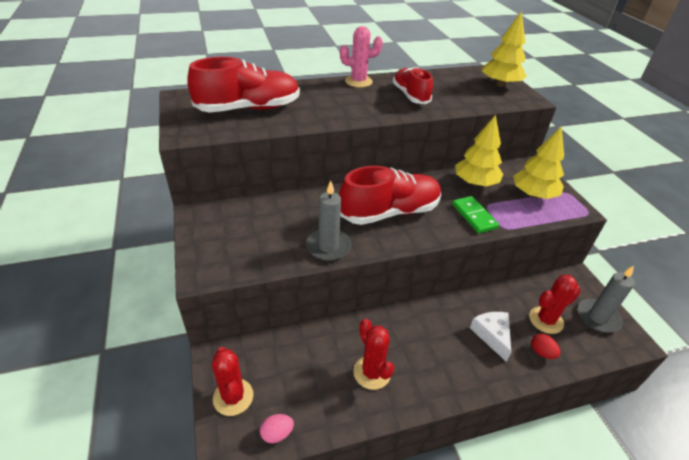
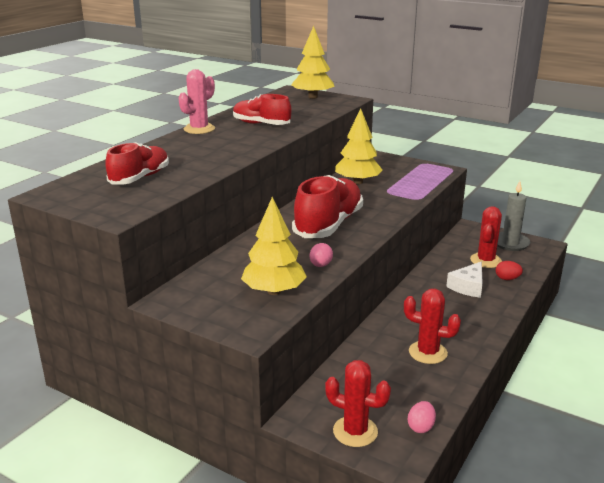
camera: 40 degrees left, 15 degrees down
(249, 108) = (140, 178): red shoe -> red shoe, size x0.64
(328, 246) = (320, 265): grey candle -> pink egg
(474, 216) = (389, 201): green domino -> none
(492, 335) = (468, 286): white cheese -> white cheese turned 90 degrees counterclockwise
(533, 194) = (405, 173): yellow tree -> yellow tree (274, 291)

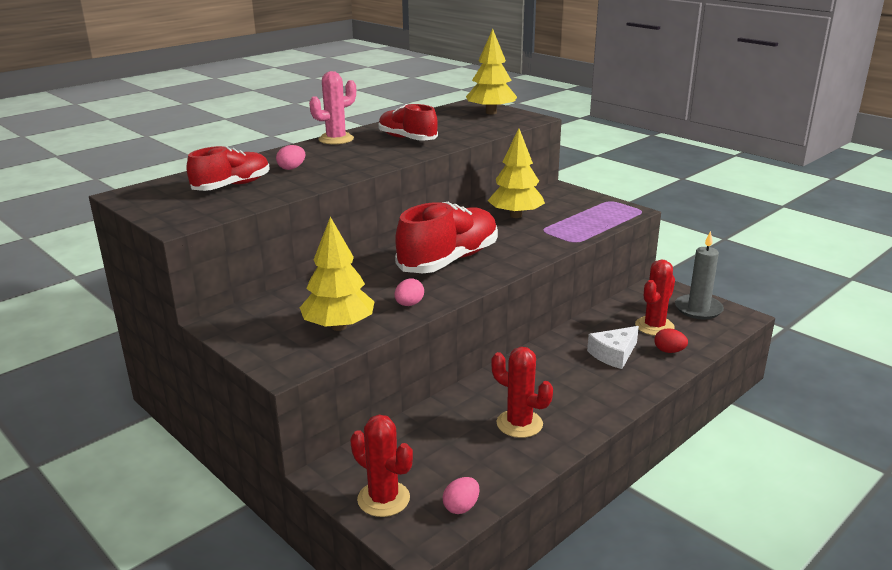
camera: 15 degrees right, 0 degrees up
(181, 157) = (292, 168): none -> pink egg

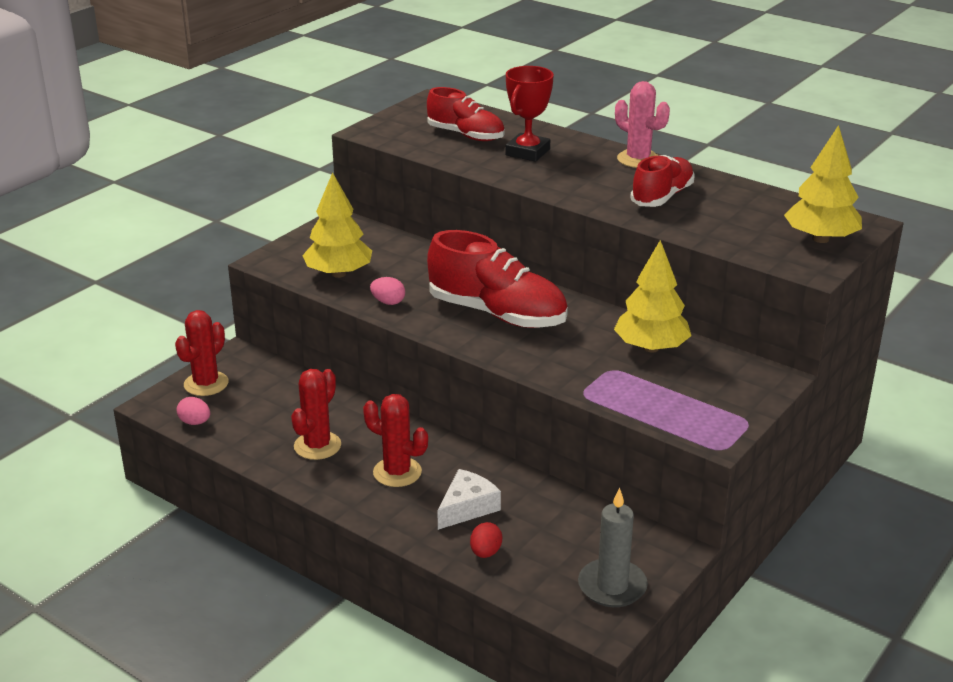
camera: 80 degrees right, 5 degrees up
(292, 168) = (527, 152): pink egg -> red trophy
(614, 354) = (467, 507): white cheese -> white cheese turned 90 degrees clockwise
(654, 326) = (547, 542): red cactus -> red cactus (397, 472)

